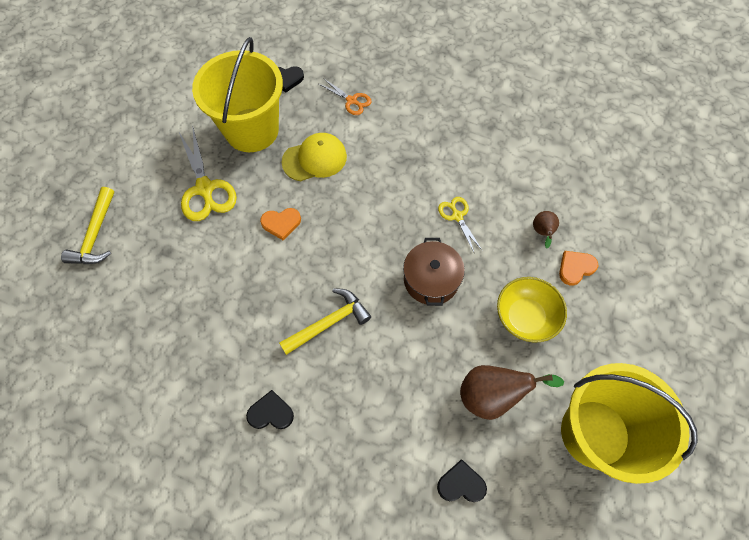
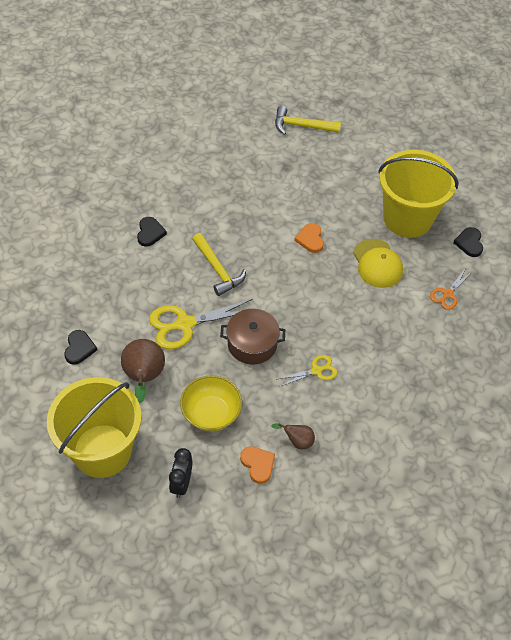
camera: 90 degrees right, 10 degrees down
(205, 188) = (345, 188): yellow scissors -> yellow scissors (185, 324)
(614, 341) = (181, 483): none -> black clock

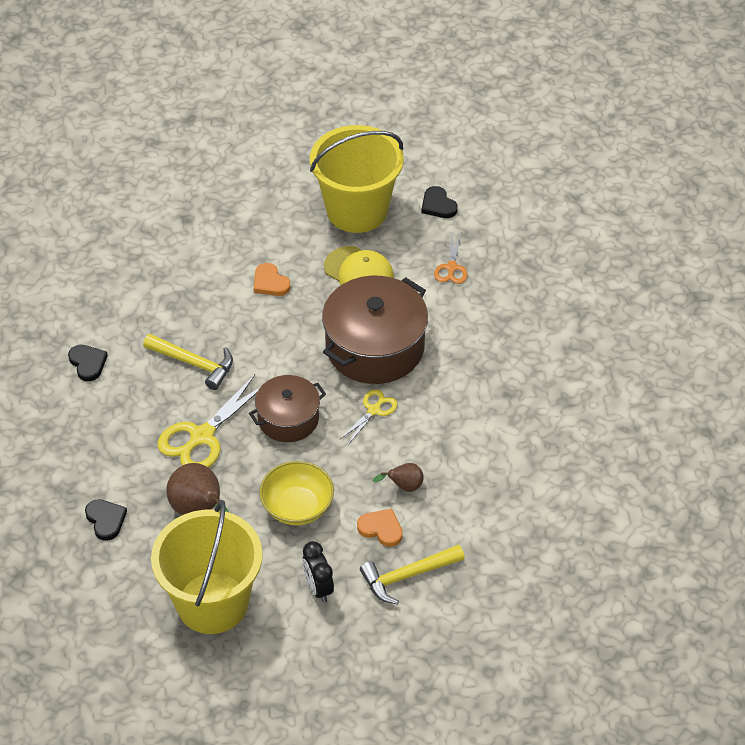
camera: 30 degrees left, 5 degrees down
(302, 126) = (170, 165): yellow hammer -> yellow hammer (407, 576)
(350, 324) = (375, 347): none -> brown pot

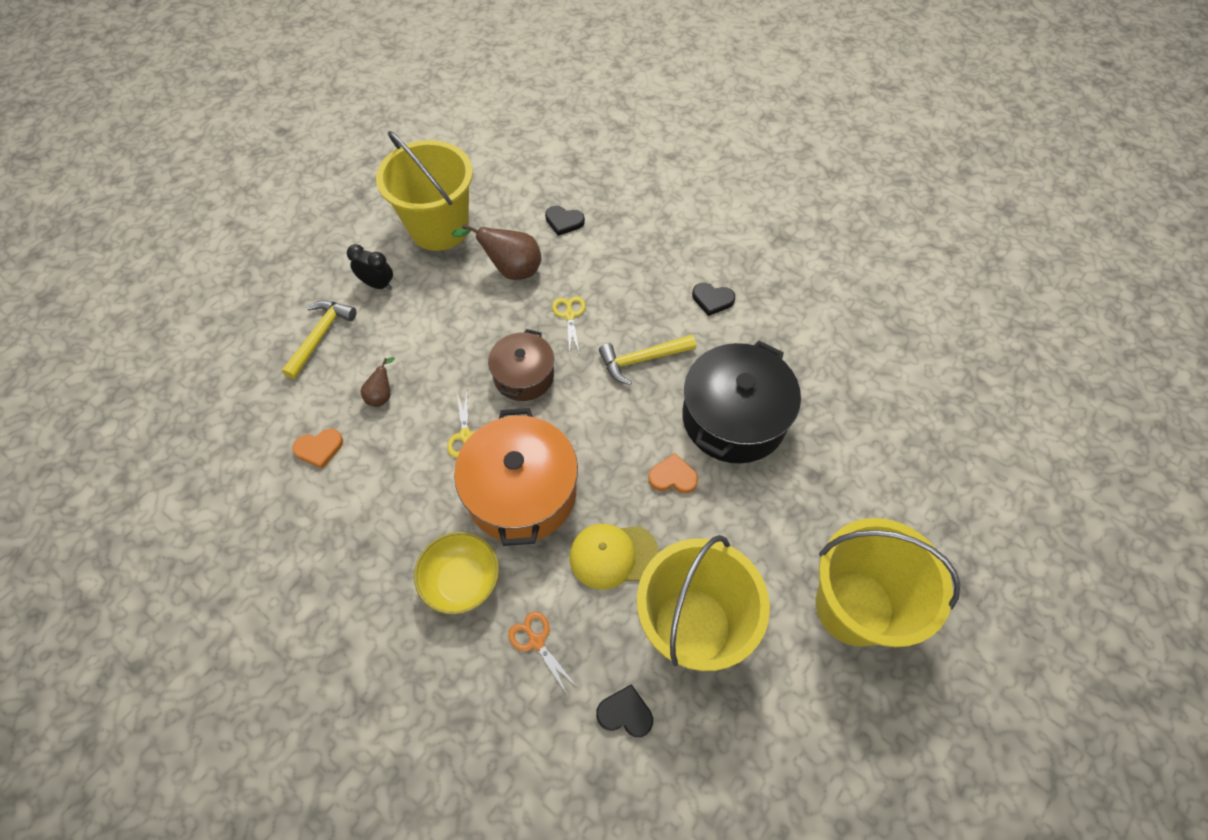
camera: 135 degrees right, 10 degrees up
(187, 283) = (733, 418): none -> black pot
(202, 436) = (569, 315): yellow scissors -> yellow scissors, size x0.55
(258, 154) = (854, 606): none -> yellow bucket
(297, 507) = (447, 321): yellow bowl -> yellow bowl (462, 581)
(375, 347) = (521, 492): brown pot -> orange pot
(381, 529) = (370, 352): orange heart -> orange heart (319, 449)

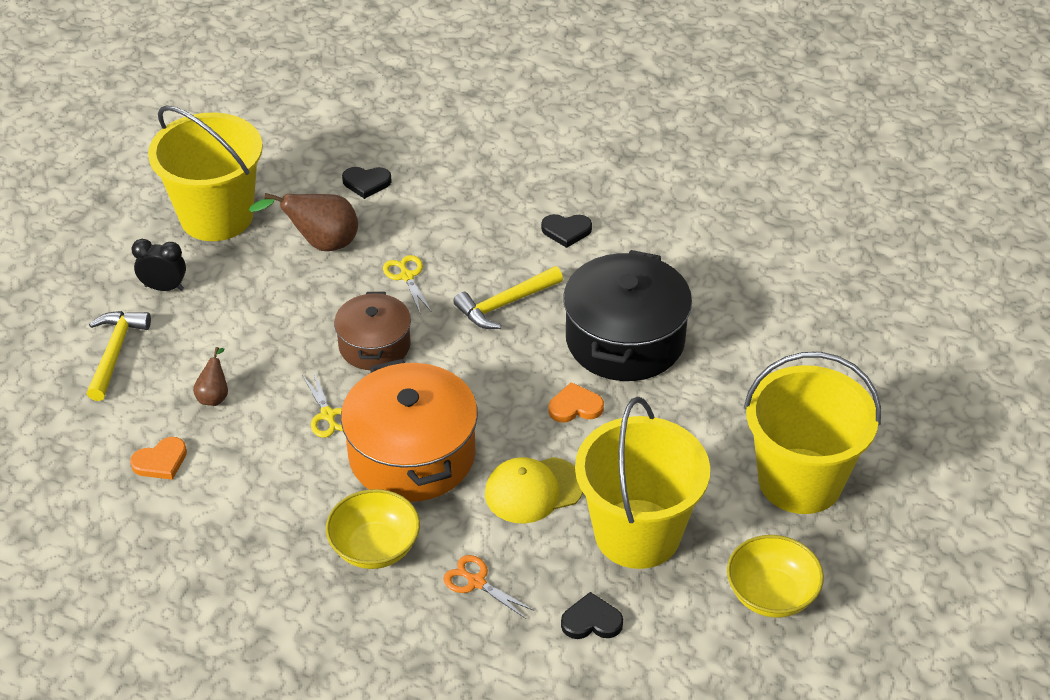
camera: 15 degrees left, 15 degrees down
(797, 729) = (771, 595): none -> yellow bowl

